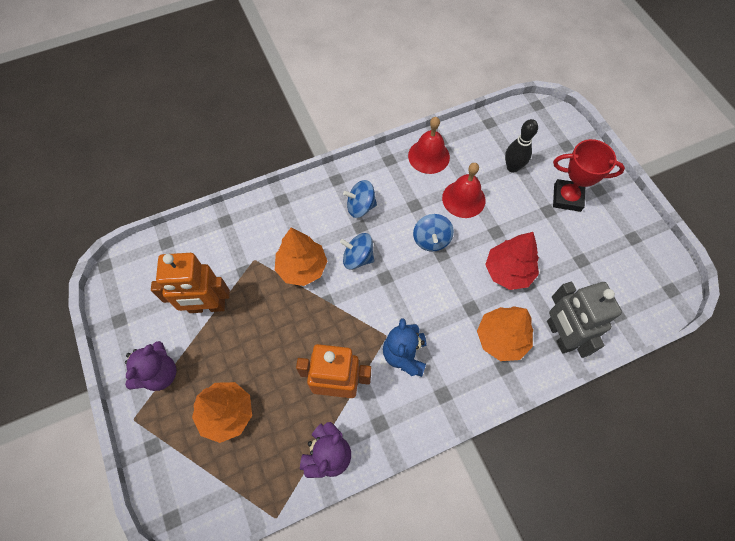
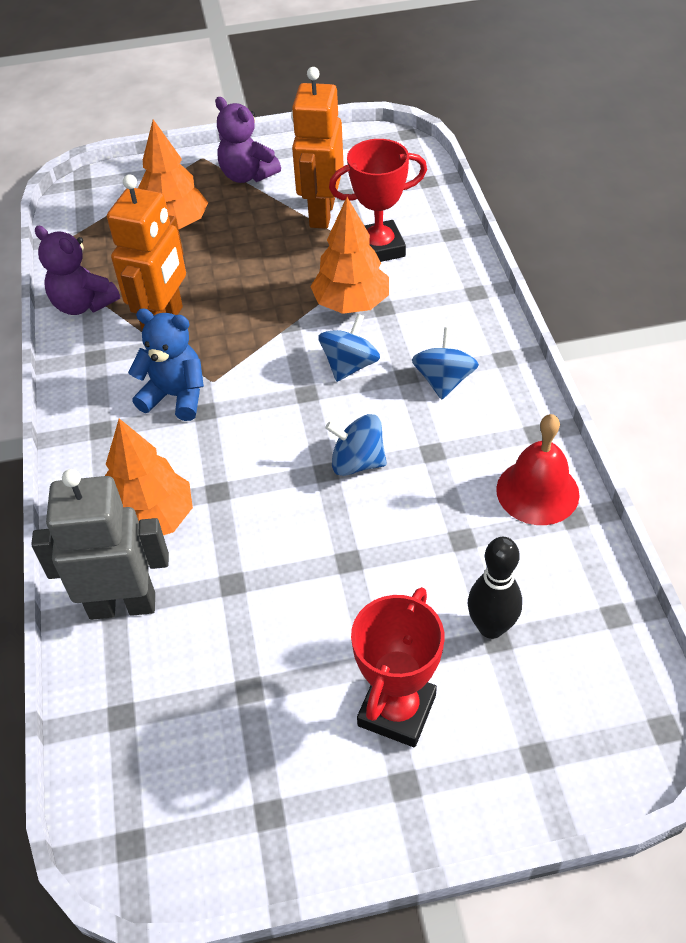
camera: 105 degrees right, 15 degrees down
(243, 261) = (379, 248): none -> red trophy
(463, 199) = (430, 526): red bell -> none
(508, 271) = (264, 559): red tree -> none

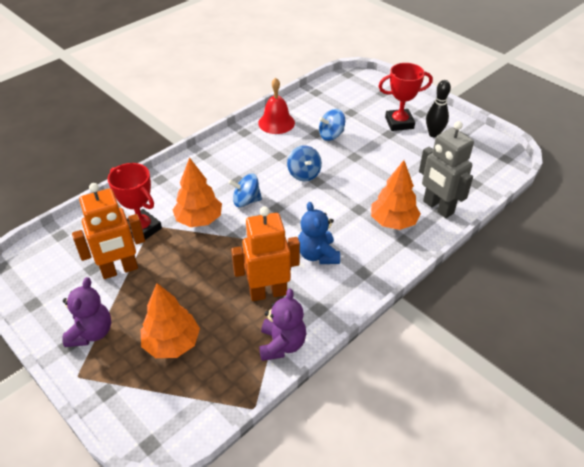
camera: 125 degrees left, 5 degrees down
(443, 381) = (233, 167): blue spinning top -> blue spinning top (331, 135)
(491, 627) = (347, 114): black bowling pin -> black bowling pin (434, 134)

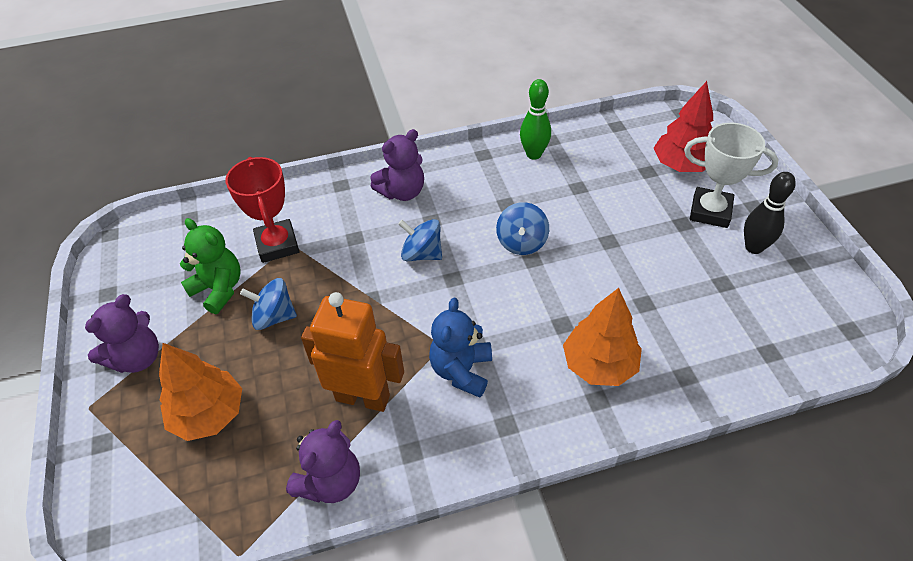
camera: 30 degrees right, 5 degrees up
(120, 270) = (219, 289): orange robot -> green teddy bear
(199, 220) = (349, 258): orange tree -> none
(206, 170) = (402, 192): none -> purple teddy bear
(276, 122) = (533, 154): red bell -> green bowling pin
(331, 135) = (596, 197): blue spinning top -> blue spinning top (274, 317)
(367, 103) = (681, 165): none -> red tree
(399, 123) = (710, 211): red trophy -> white trophy
(438, 207) = (682, 369): grey robot -> none

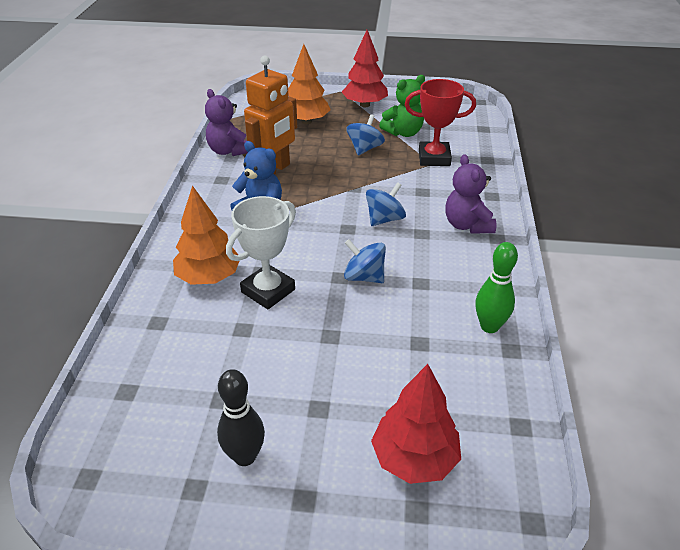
camera: 110 degrees right, 10 degrees down
(137, 358) = (365, 105): purple teddy bear -> red tree
(710, 211) = (321, 445): white trophy -> white trophy (268, 291)

